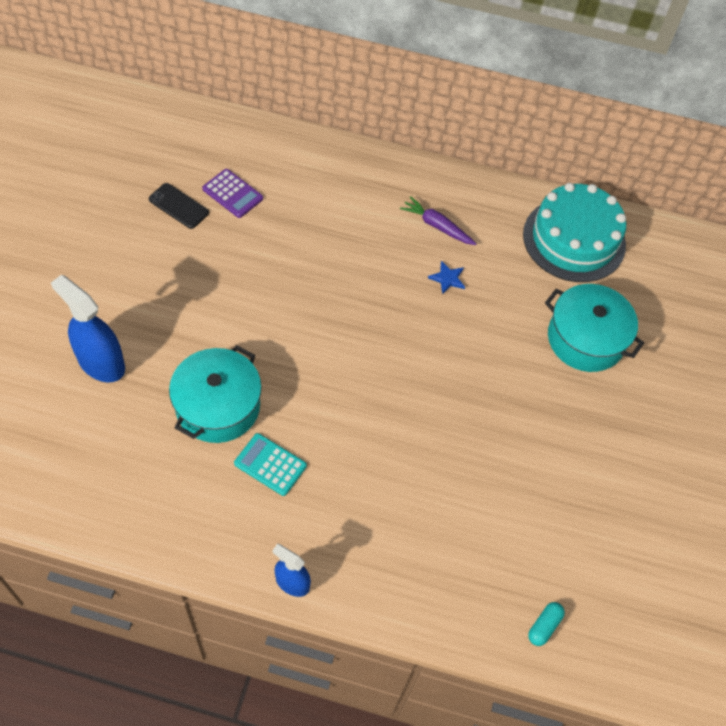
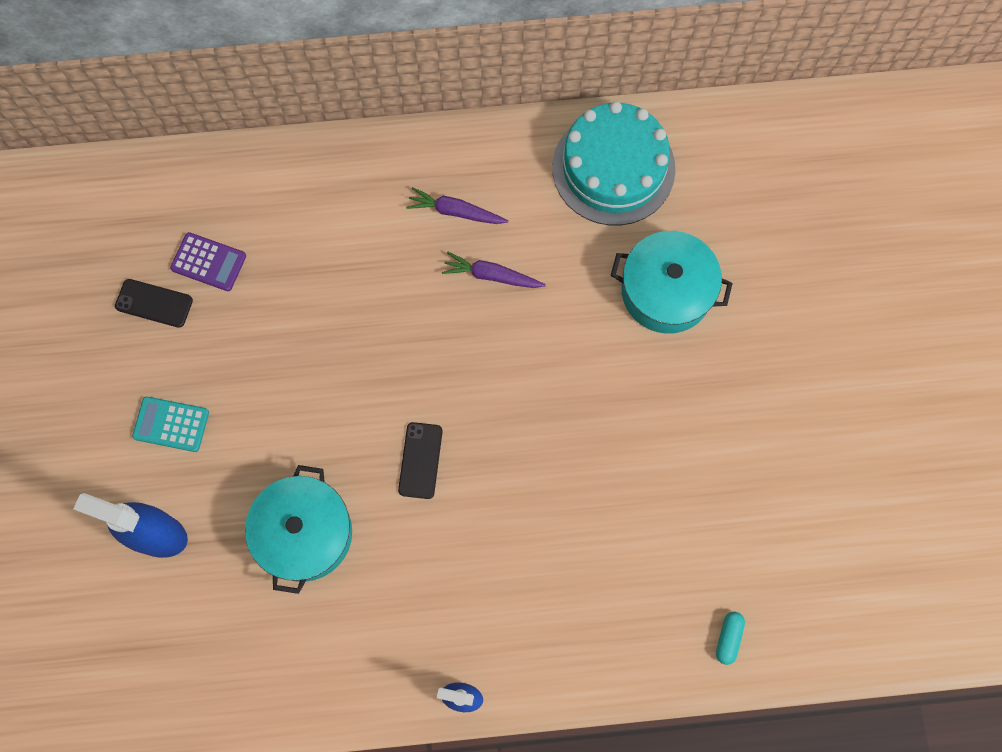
camera: 15 degrees left, 15 degrees up
(270, 464) = (387, 577): turquoise calculator -> turquoise calculator (171, 424)
(335, 388) = (420, 460): none -> black phone
(447, 278) = (492, 275): blue star -> purple carrot

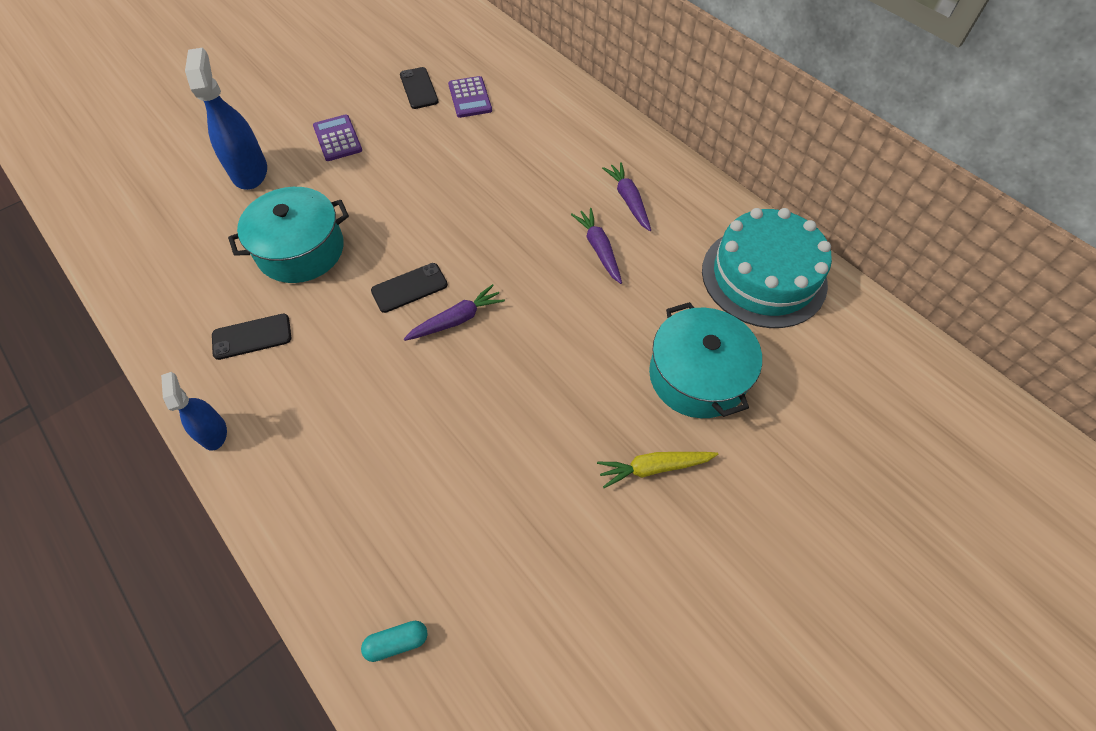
camera: 55 degrees right, 15 degrees down
(171, 424) = (337, 138): turquoise calculator -> purple calculator
(380, 623) = (252, 337): none -> black phone
(483, 440) = (457, 320): none -> purple carrot
(718, 379) = (654, 468): none -> yellow carrot

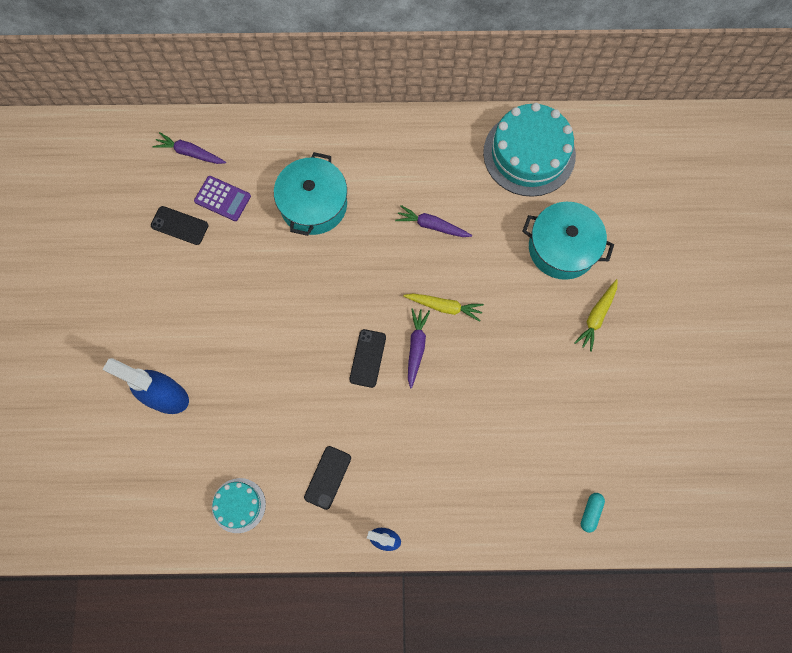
camera: 50 degrees left, 15 degrees up
(173, 285) = (238, 505): none -> turquoise cake
(301, 250) = (276, 405): turquoise pot -> turquoise pot (313, 204)
(337, 138) = (184, 315): purple calculator -> none
(523, 314) = (444, 307): none -> yellow carrot
(628, 200) = (409, 176): purple carrot -> purple carrot (190, 153)

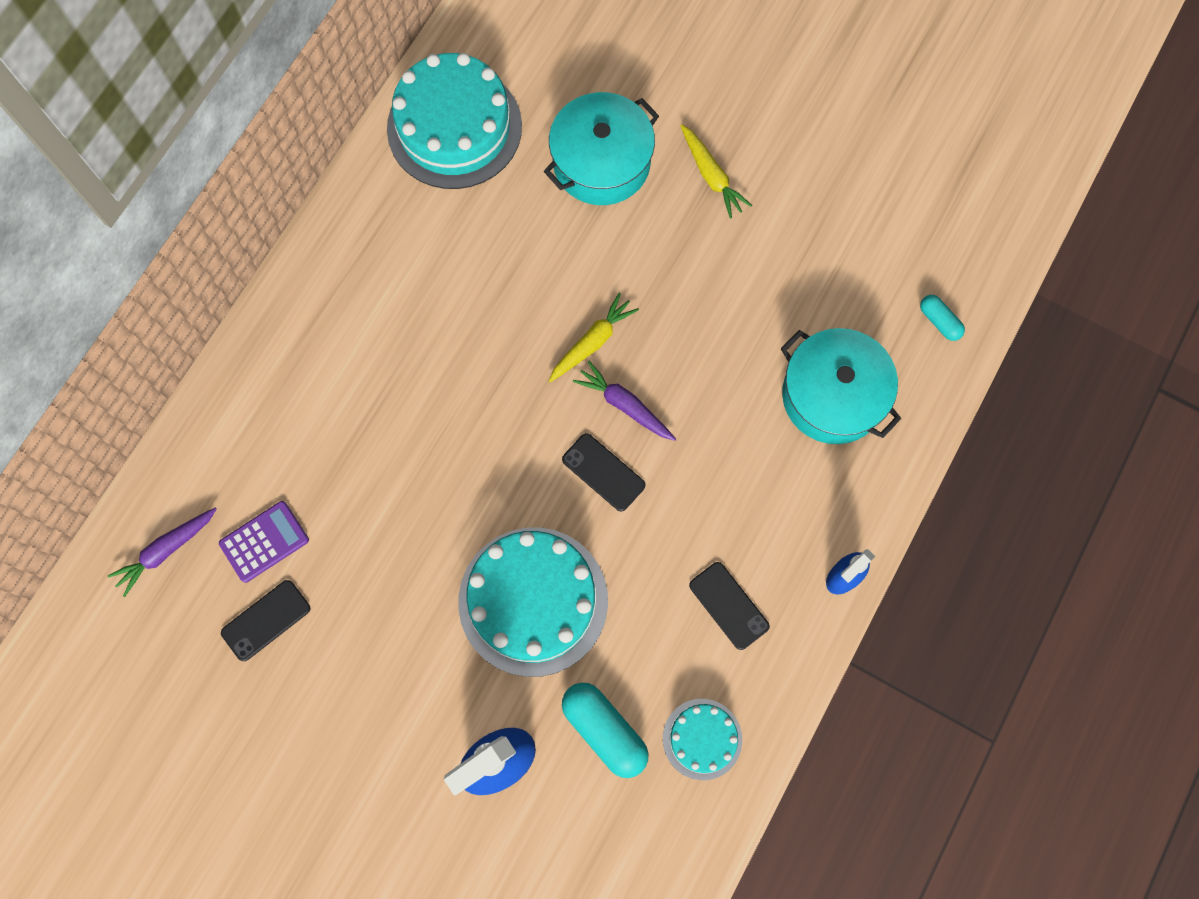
camera: 60 degrees left, 0 degrees up
(214, 445) = (605, 730): none -> turquoise capsule
(268, 361) = (533, 601): none -> turquoise cake
(313, 204) = (351, 426): turquoise pot -> turquoise pot (832, 396)
(432, 225) = (476, 296): purple carrot -> none

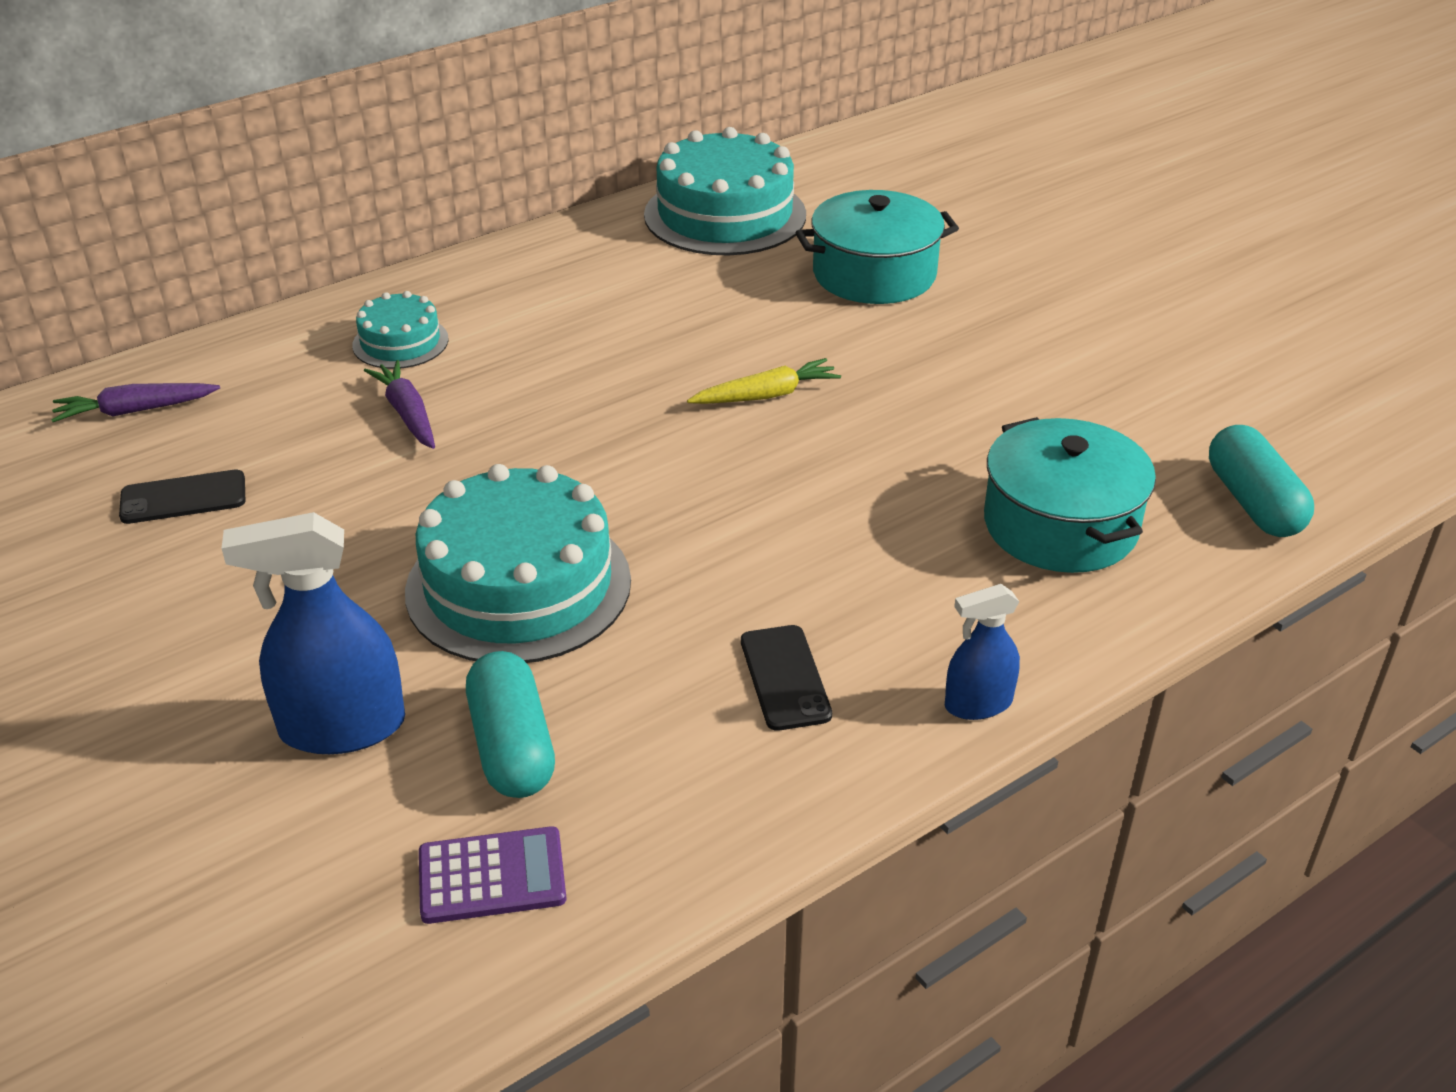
camera: 25 degrees right, 35 degrees down
(264, 542) = (246, 436): purple calculator -> purple calculator (492, 876)
(603, 472) = (700, 502): black phone -> none
(625, 405) = (769, 455): purple carrot -> purple carrot (407, 413)
(702, 739) = (648, 808): turquoise cake -> turquoise cake (400, 342)
(711, 176) = (1002, 314): yellow carrot -> none
(939, 321) = (1253, 502): turquoise capsule -> turquoise capsule, size x1.82

